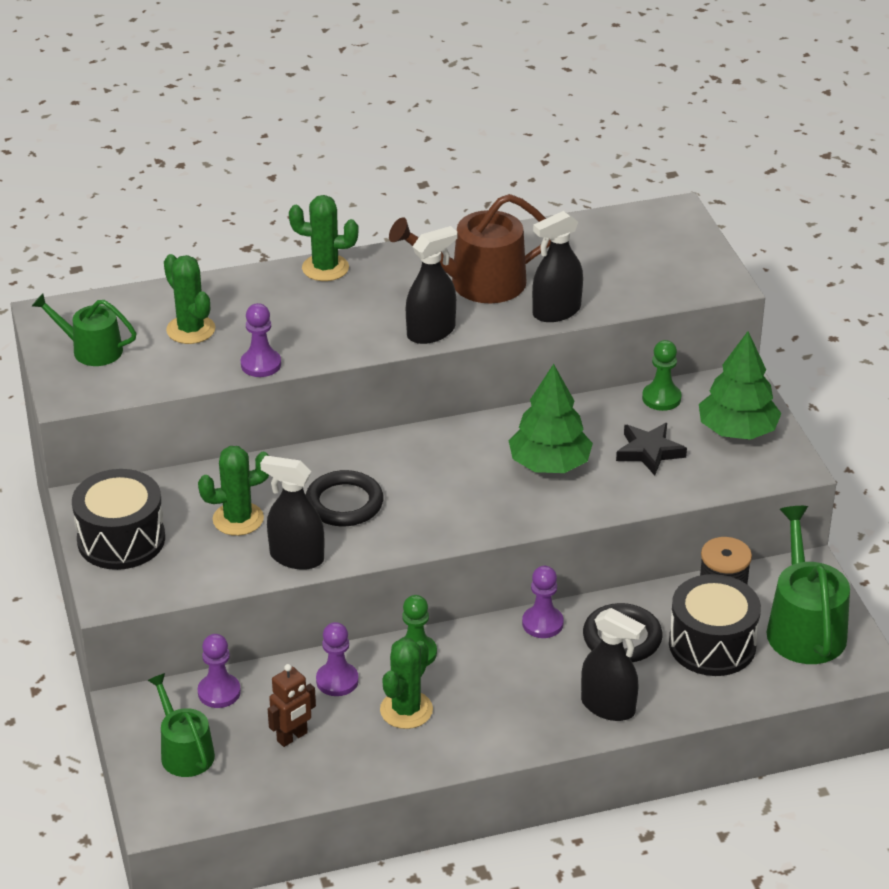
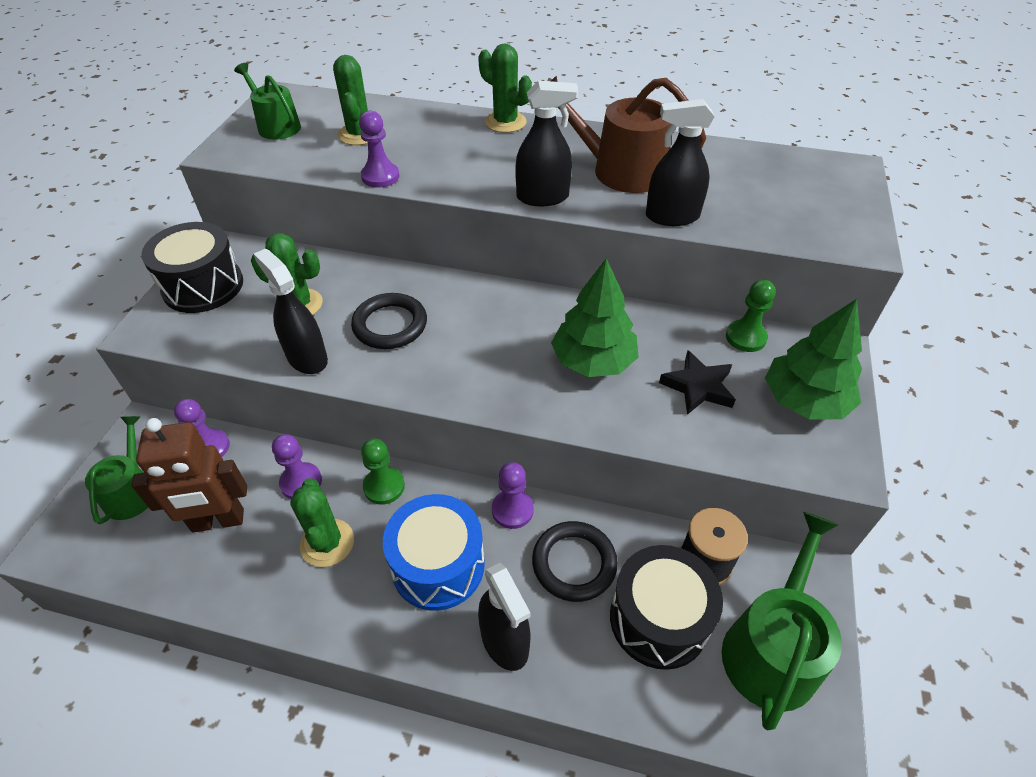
camera: 30 degrees right, 10 degrees up
(292, 737) = (218, 521): brown robot -> brown robot, size x1.66
(406, 710) = (327, 543): green cactus -> green cactus turned 75 degrees counterclockwise
(514, 685) = (438, 565): none -> blue drum

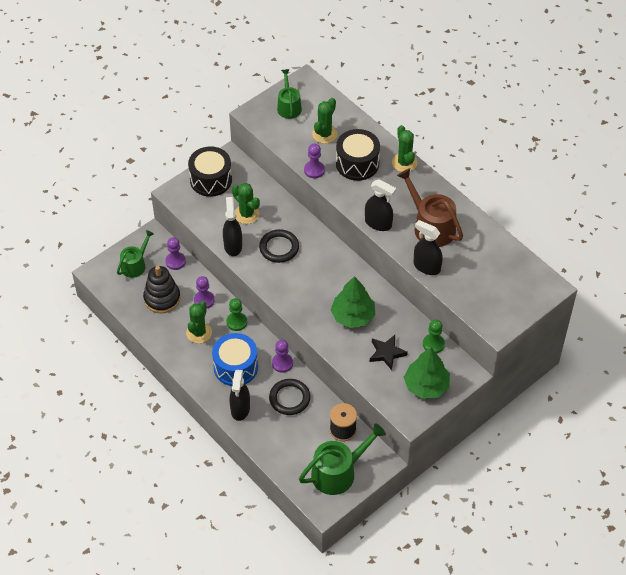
camera: 35 degrees right, 5 degrees up
(218, 521) = (162, 298): brown robot -> black stacking toy
(658, 619) = (304, 437): black drum -> black drum (357, 163)

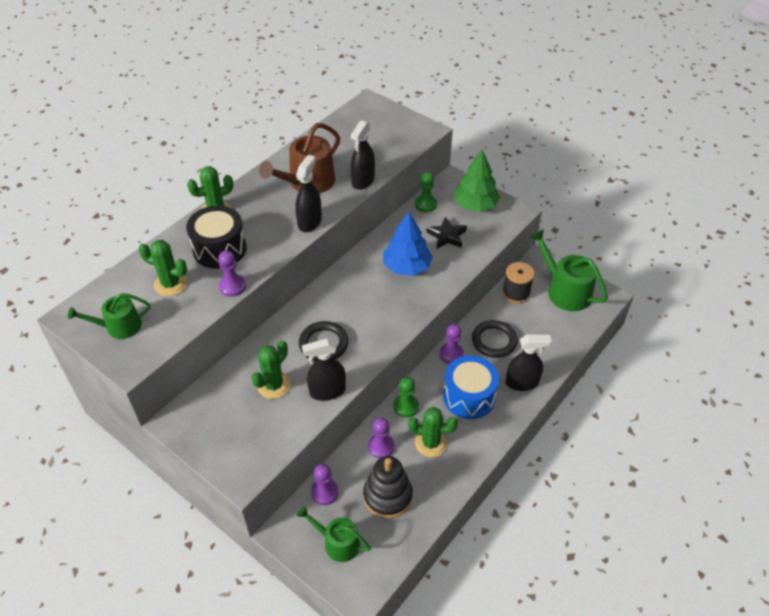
camera: 100 degrees left, 5 degrees down
(211, 180) = (216, 436): black drum -> none
(353, 316) = (407, 267): green tree -> blue tree

